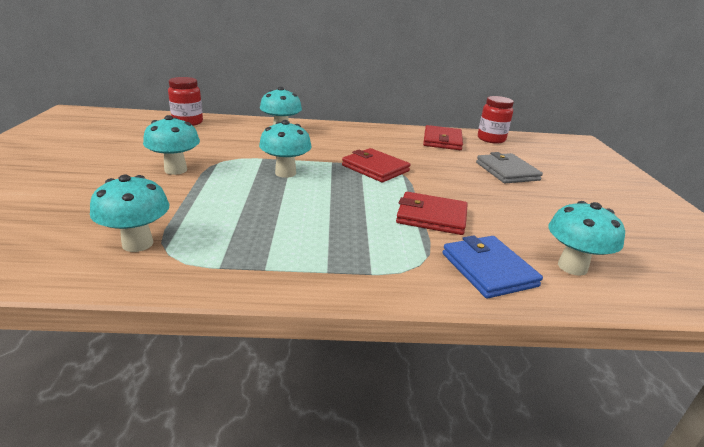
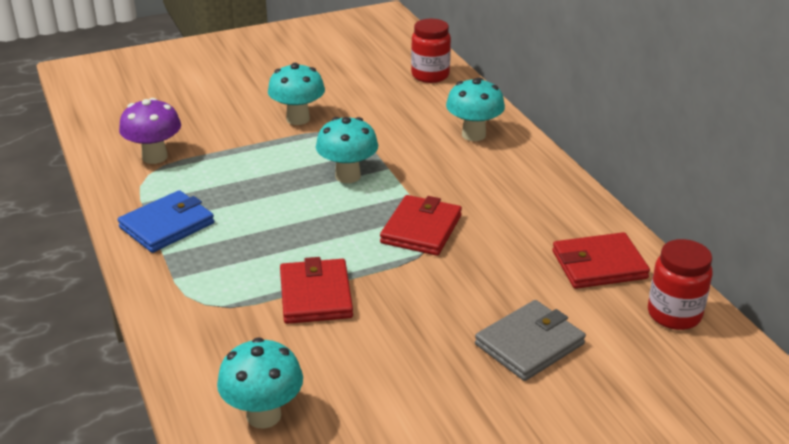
camera: 70 degrees right, 5 degrees up
(137, 244) = (155, 157): turquoise mushroom -> purple mushroom
(488, 269) = (220, 350): blue wallet -> blue wallet (167, 225)

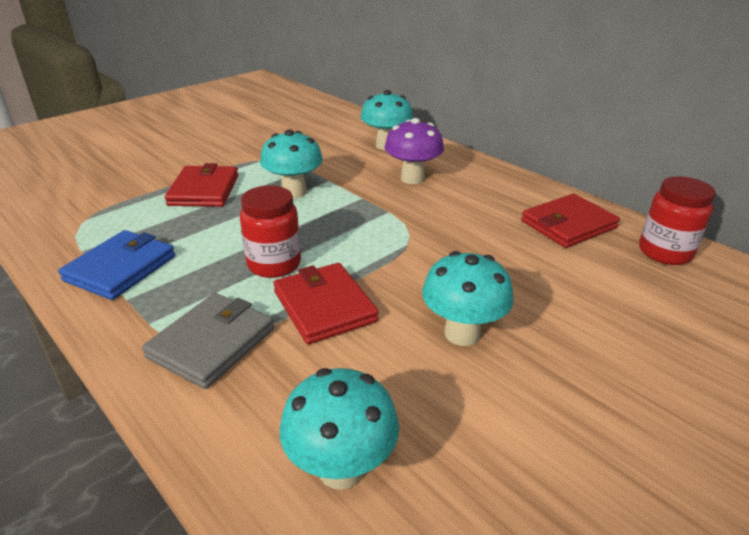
camera: 20 degrees left, 0 degrees up
(155, 157) = (83, 206): purple mushroom -> purple mushroom (412, 178)
(298, 119) = (221, 155): turquoise mushroom -> turquoise mushroom (462, 333)
(421, 229) = (392, 224): red wallet -> red wallet (204, 190)
(430, 75) = (321, 111): red jar -> red jar (274, 264)
(529, 344) = (569, 307): grey wallet -> grey wallet (212, 343)

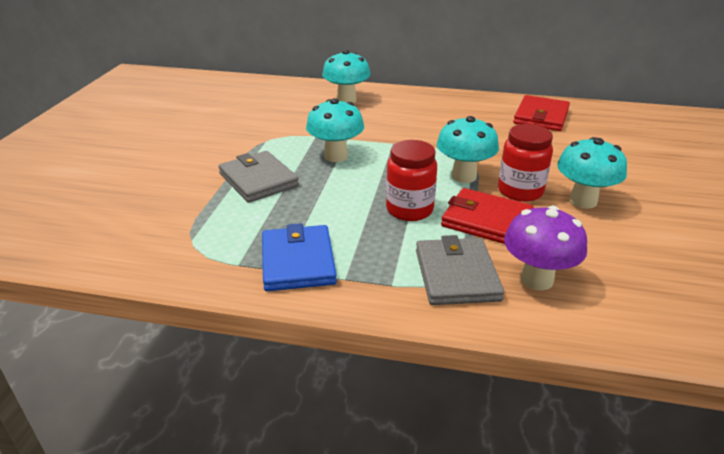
camera: 35 degrees left, 0 degrees up
(204, 190) = (258, 180): red wallet -> grey wallet
(341, 468) = (637, 298): turquoise mushroom -> turquoise mushroom (464, 176)
(412, 178) = (404, 118): purple mushroom -> purple mushroom (537, 279)
(664, 252) = (608, 115): red jar -> red jar (520, 191)

